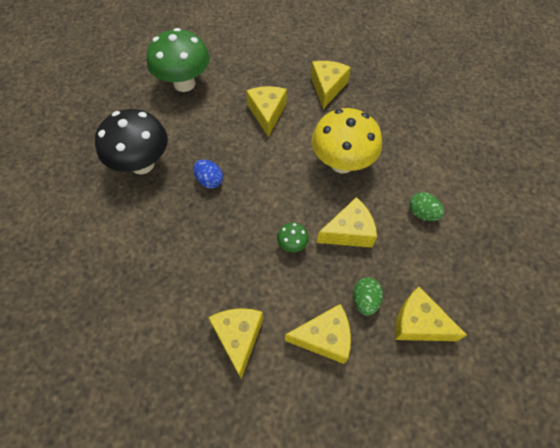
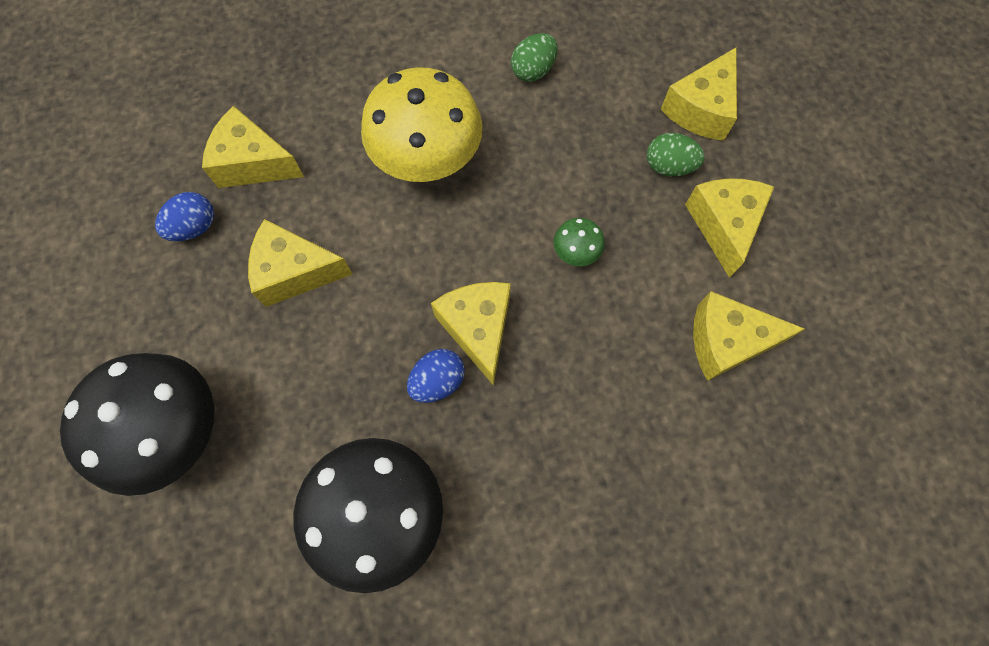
camera: 85 degrees left, 10 degrees up
(184, 84) = (177, 432): green mushroom -> black mushroom
(287, 72) = (195, 227): none -> blue egg
(349, 232) = (558, 171): yellow cheese -> yellow cheese (478, 329)

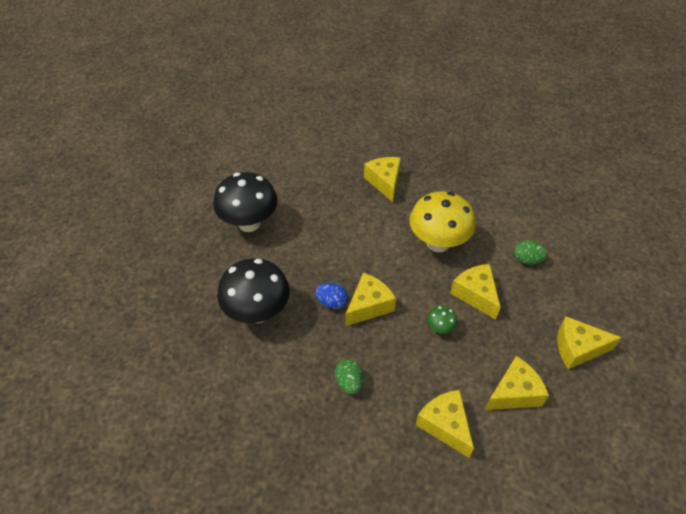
camera: 60 degrees right, 20 degrees down
(195, 227) = (340, 180): blue egg -> none
(295, 271) = (345, 223): yellow cheese -> yellow cheese (476, 294)
(668, 166) = (526, 348): green egg -> green egg (349, 382)

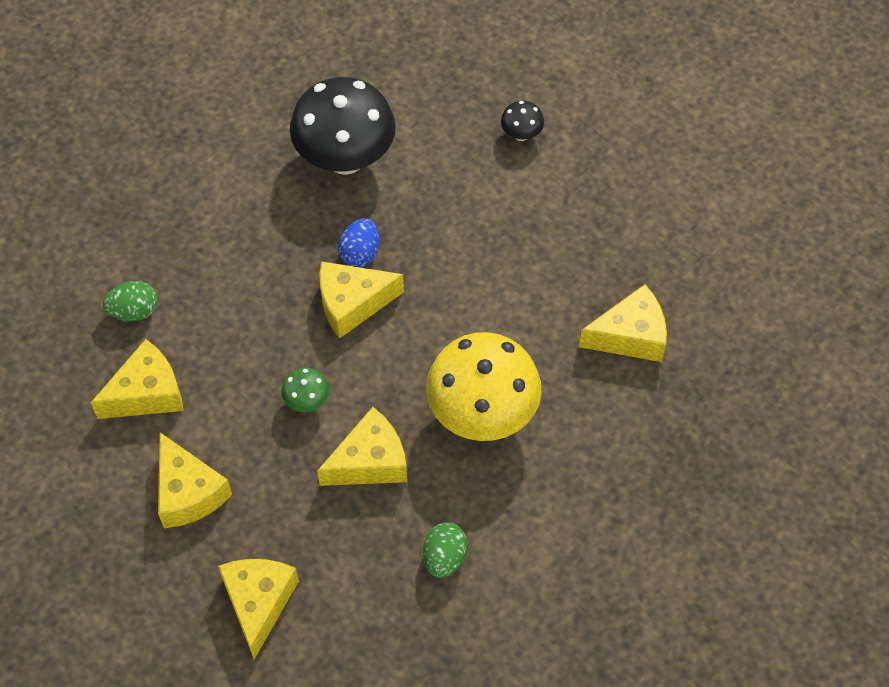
camera: 90 degrees right, 10 degrees up
(249, 223) = (521, 134): black mushroom -> black mushroom, size x0.42
(349, 382) = (222, 276): green egg -> green egg (134, 311)
(369, 306) = (352, 303): yellow cheese -> yellow cheese turned 120 degrees clockwise

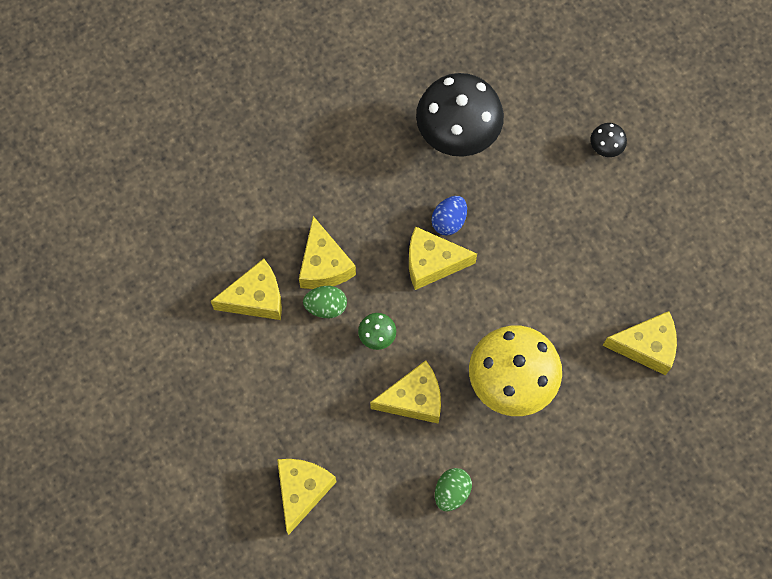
camera: 15 degrees right, 10 degrees up
(134, 311) = (261, 226): green egg -> green egg (326, 307)
(188, 492) = (269, 388): yellow cheese -> yellow cheese (324, 265)

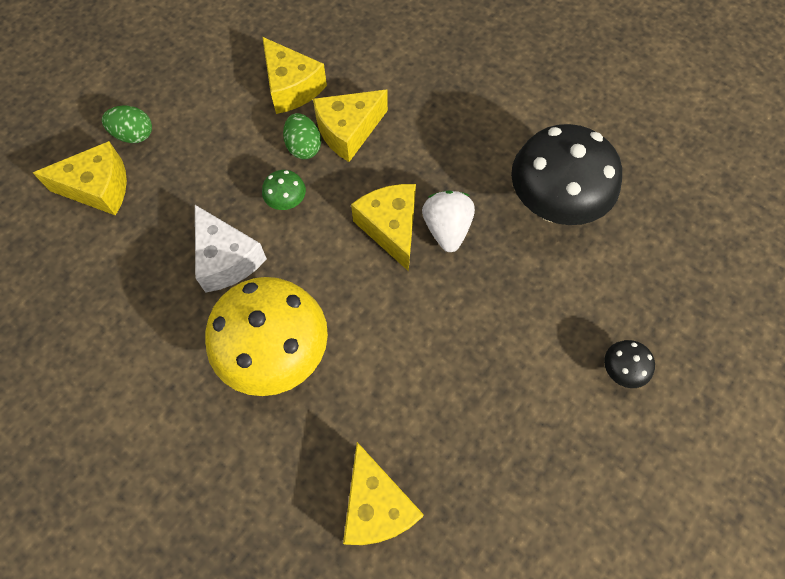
camera: 70 degrees right, 5 degrees down
(414, 399) = (226, 259): yellow cheese -> white cheese
(449, 221) = (446, 229): blue egg -> white strawberry
(451, 492) = (127, 331): green egg -> green egg (134, 135)

